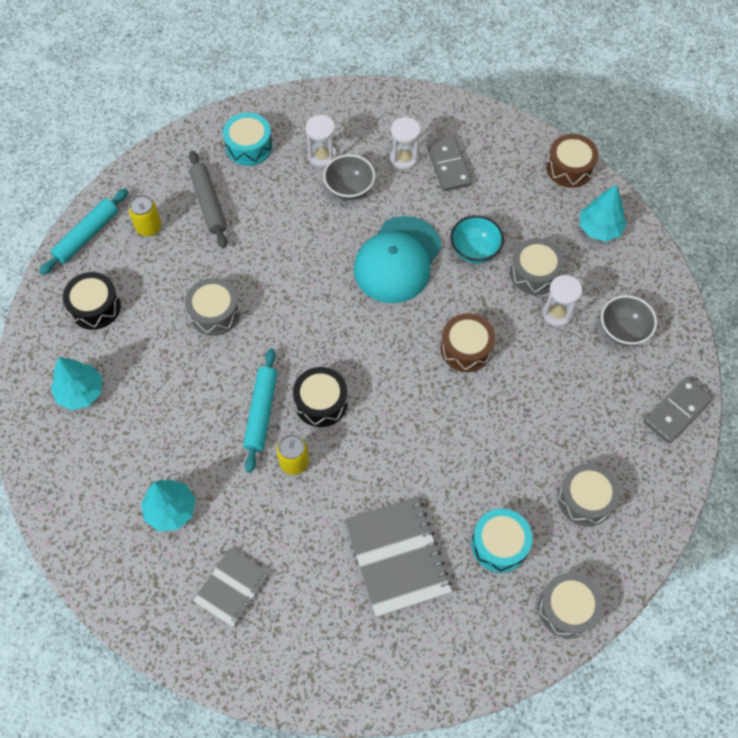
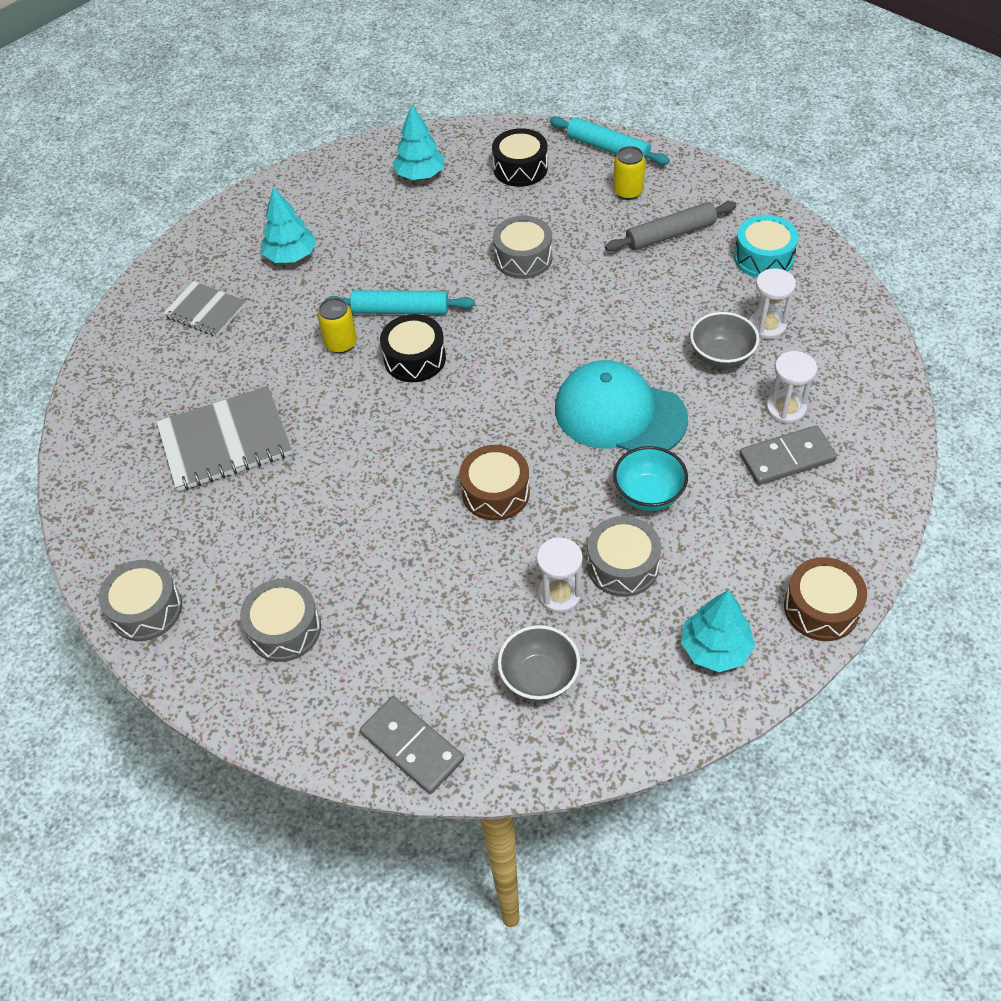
camera: 90 degrees right, 10 degrees down
(499, 544) = (232, 537): turquoise drum -> none

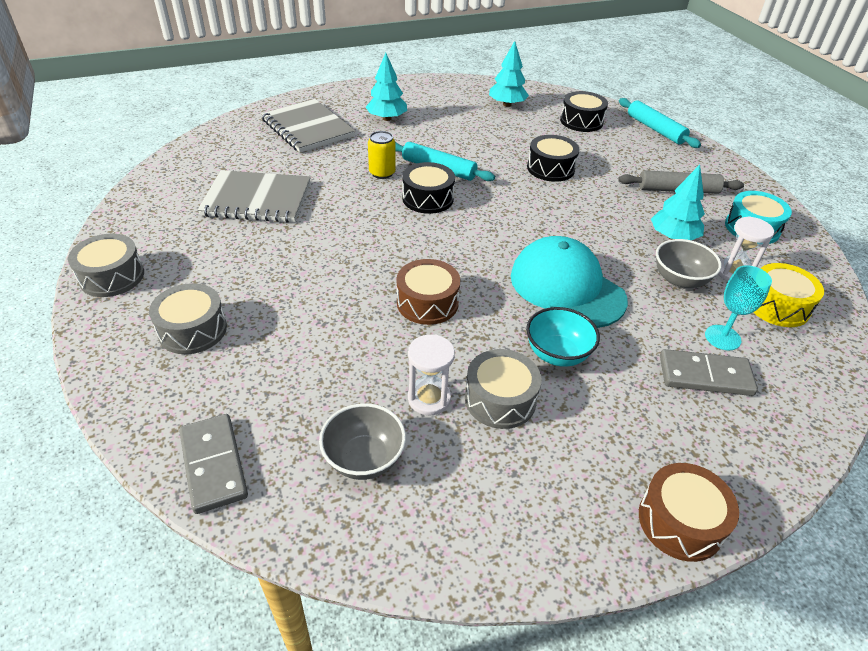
camera: 20 degrees right, 10 degrees down
(205, 311) = (308, 128): grey notebook -> grey notebook, size x1.63
(523, 258) = (550, 168): grey drum -> black drum
(628, 192) = (657, 156): yellow can -> none
(715, 648) = (547, 510): turquoise tree -> turquoise tree (673, 237)
(786, 409) = (722, 337): white hourglass -> turquoise goblet
(820, 349) = (777, 306): none -> yellow drum

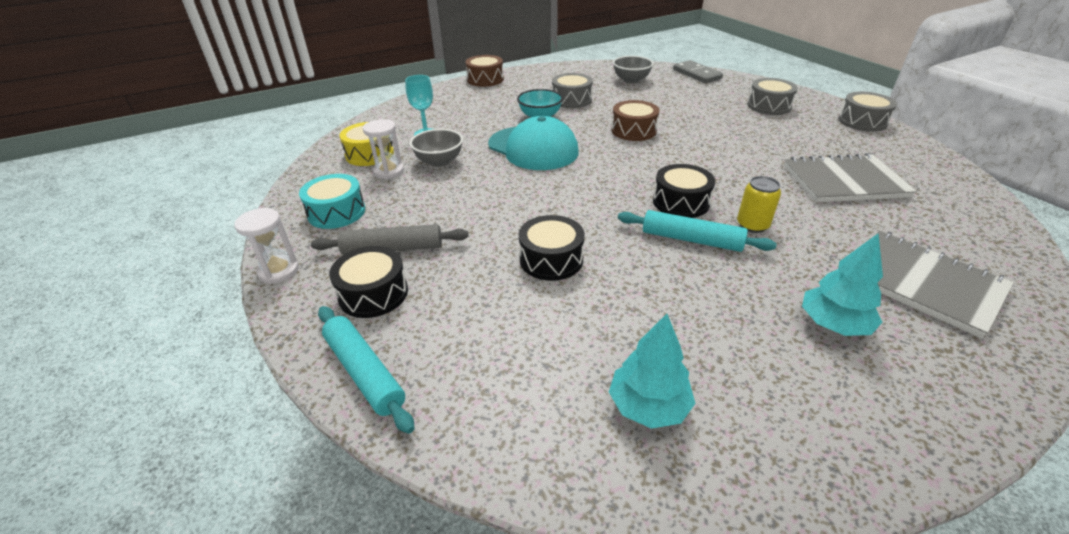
camera: 175 degrees right, 5 degrees down
(429, 398) = (610, 97): white hourglass -> white hourglass (278, 271)
(581, 121) = (499, 374): black drum -> black drum (373, 293)
(673, 237) = (427, 194): turquoise tree -> none
(705, 376) = (449, 118): grey domino -> none

